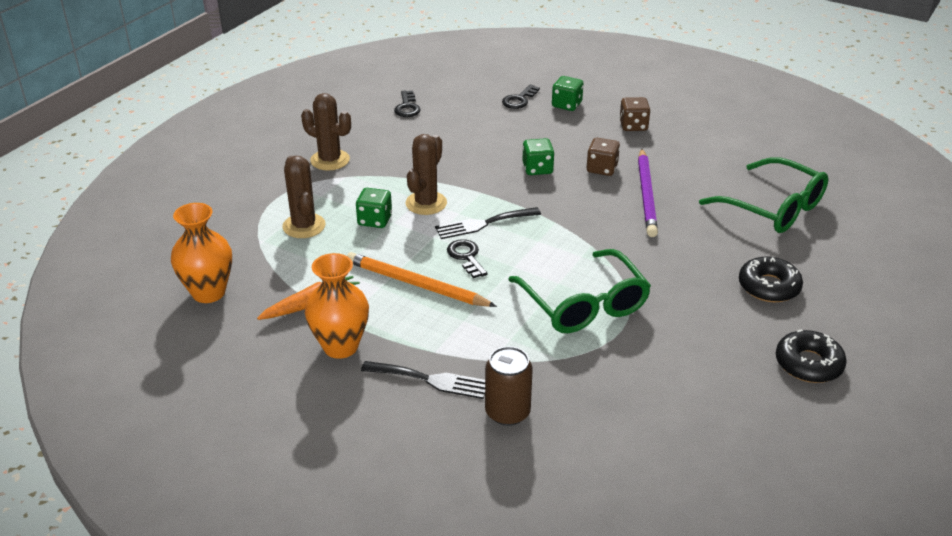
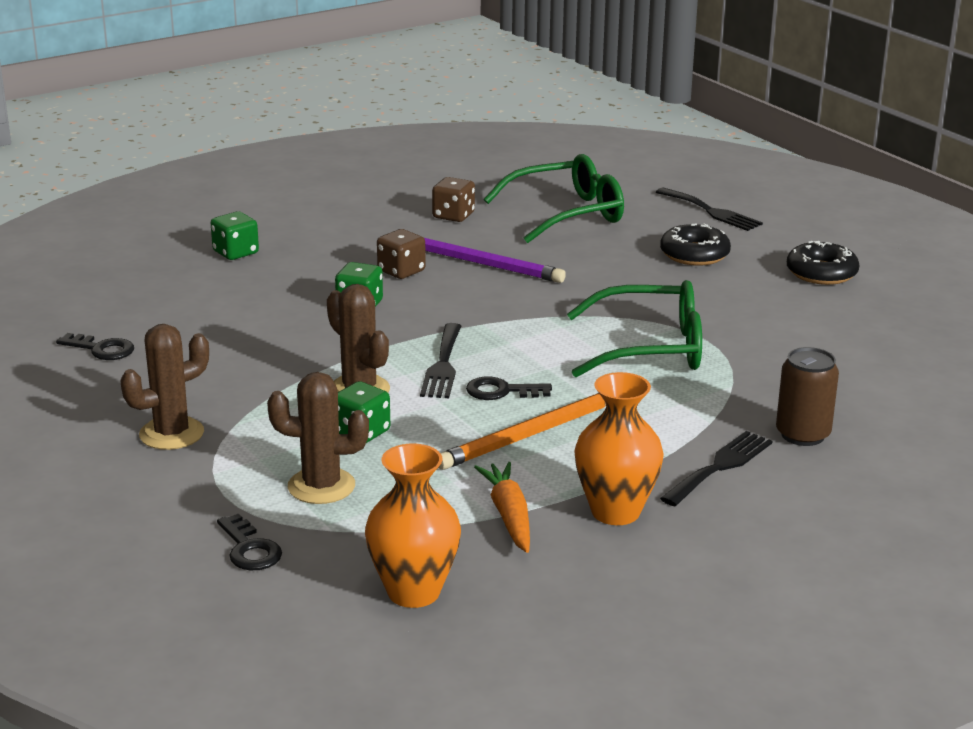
camera: 65 degrees left, 10 degrees down
(519, 100) = (185, 276): black key -> black key (250, 549)
(633, 126) = (331, 231): brown dice -> brown dice (453, 216)
(864, 276) = (711, 211): none -> black fork

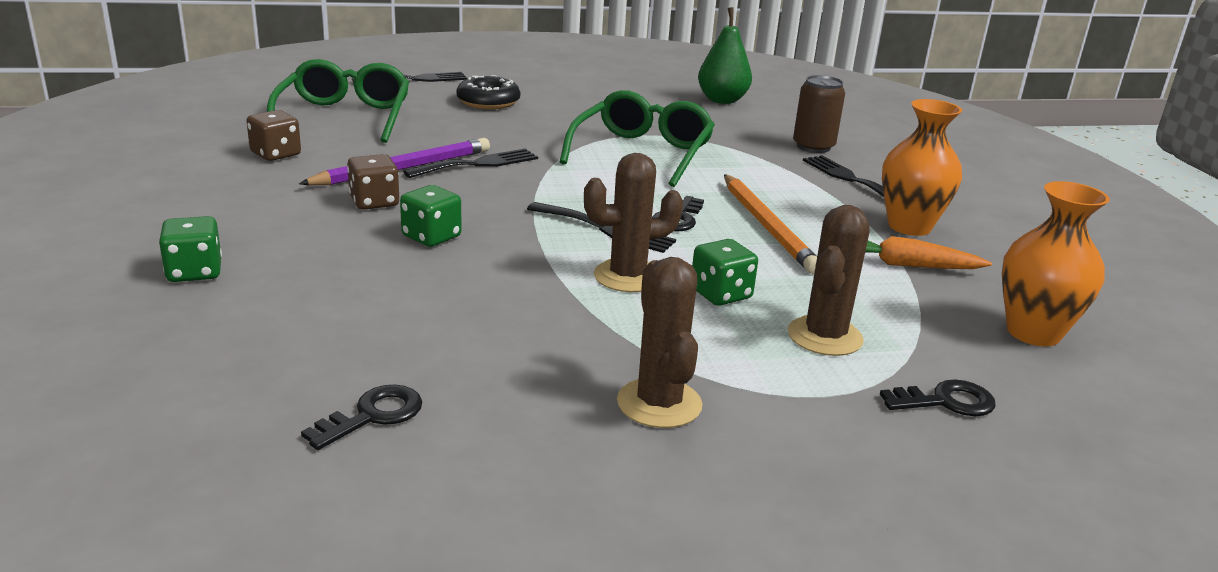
camera: 70 degrees left, 0 degrees up
(526, 287) = (478, 164): none -> black fork
(821, 273) = (566, 81): black donut -> none
(894, 362) = (722, 100): none -> green pear

